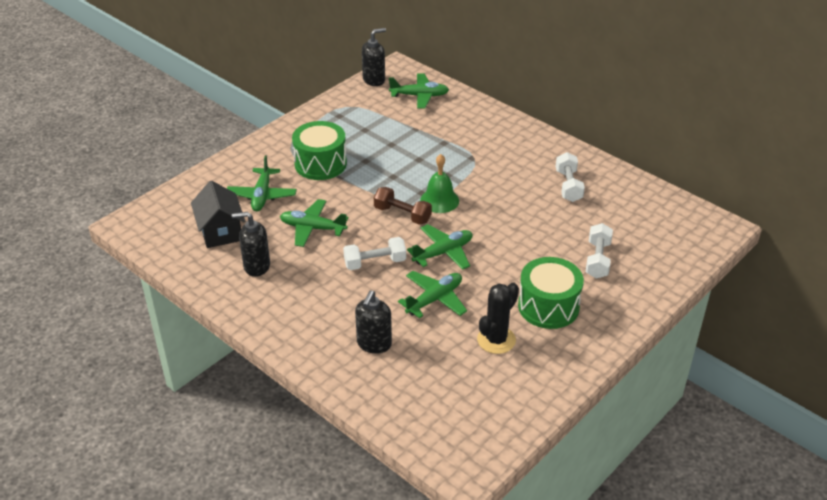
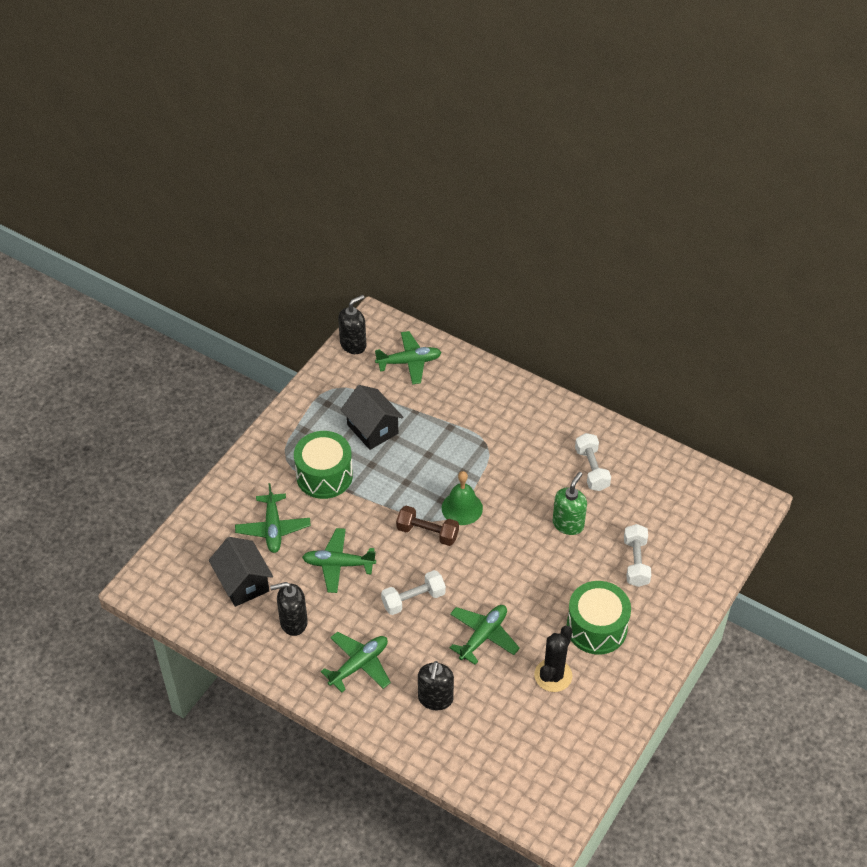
camera: 10 degrees left, 10 degrees up
(373, 137) = (372, 429): none -> black house
(443, 253) = (480, 576): green plane -> green plane (359, 665)
(537, 223) = (568, 524): none -> green soap dispenser

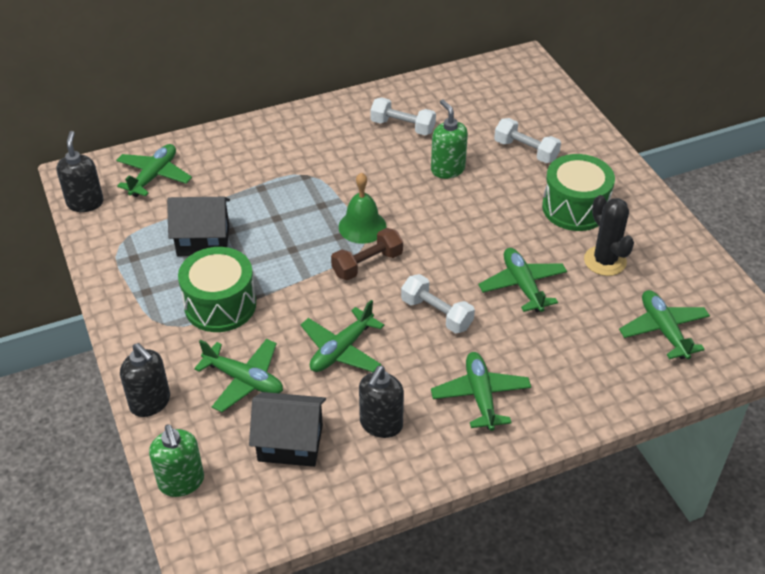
camera: 55 degrees left, 5 degrees down
(175, 547) = (181, 482): none -> green soap dispenser
(413, 599) = (436, 314): white dumbbell -> white dumbbell turned 60 degrees counterclockwise
(435, 699) = (568, 357): black soap dispenser -> black soap dispenser (150, 402)
(510, 747) = (663, 330): none -> green plane

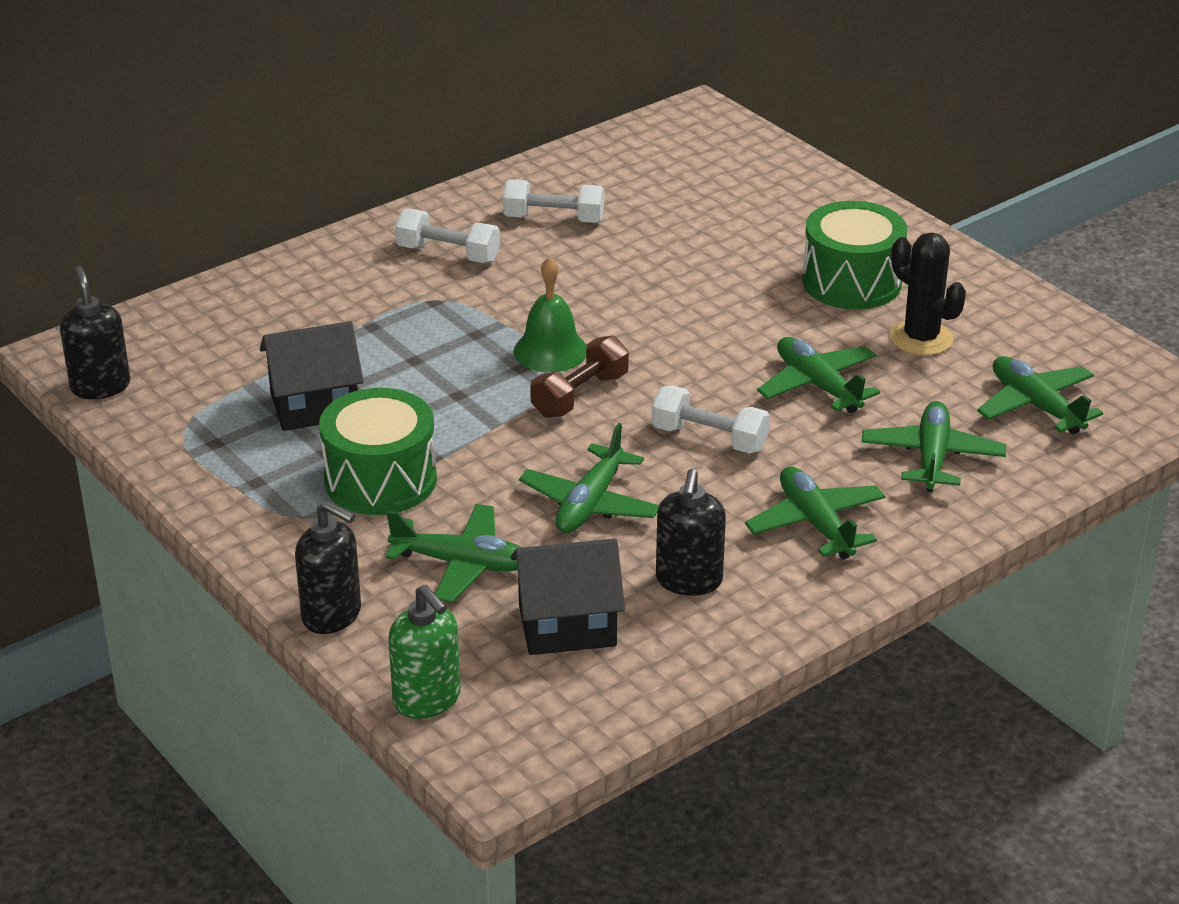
camera: 15 degrees left, 10 degrees down
(154, 176) = (195, 336): green plane -> green plane (932, 457)
(447, 169) = (645, 262): green soap dispenser -> none
(526, 151) = (750, 223): white dumbbell -> white dumbbell (448, 254)

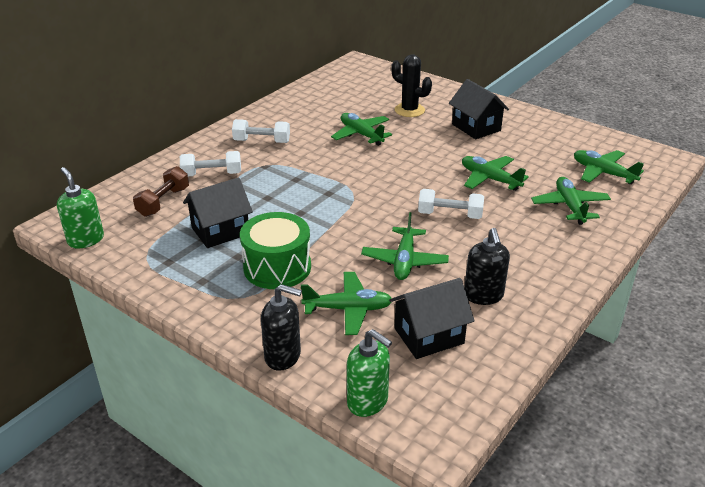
camera: 15 degrees left, 0 degrees up
(100, 386) = (86, 240): black soap dispenser -> green soap dispenser
(550, 351) = (340, 182): green bell -> none
(553, 219) = (310, 118): white dumbbell -> white dumbbell (212, 174)
(580, 395) = (368, 203): brown dumbbell -> brown dumbbell (163, 202)
(816, 524) = (533, 251): green plane -> green plane (361, 134)
(851, 282) = (476, 127): green drum -> black house
(921, 338) = (526, 149): black cactus -> black cactus (409, 110)

